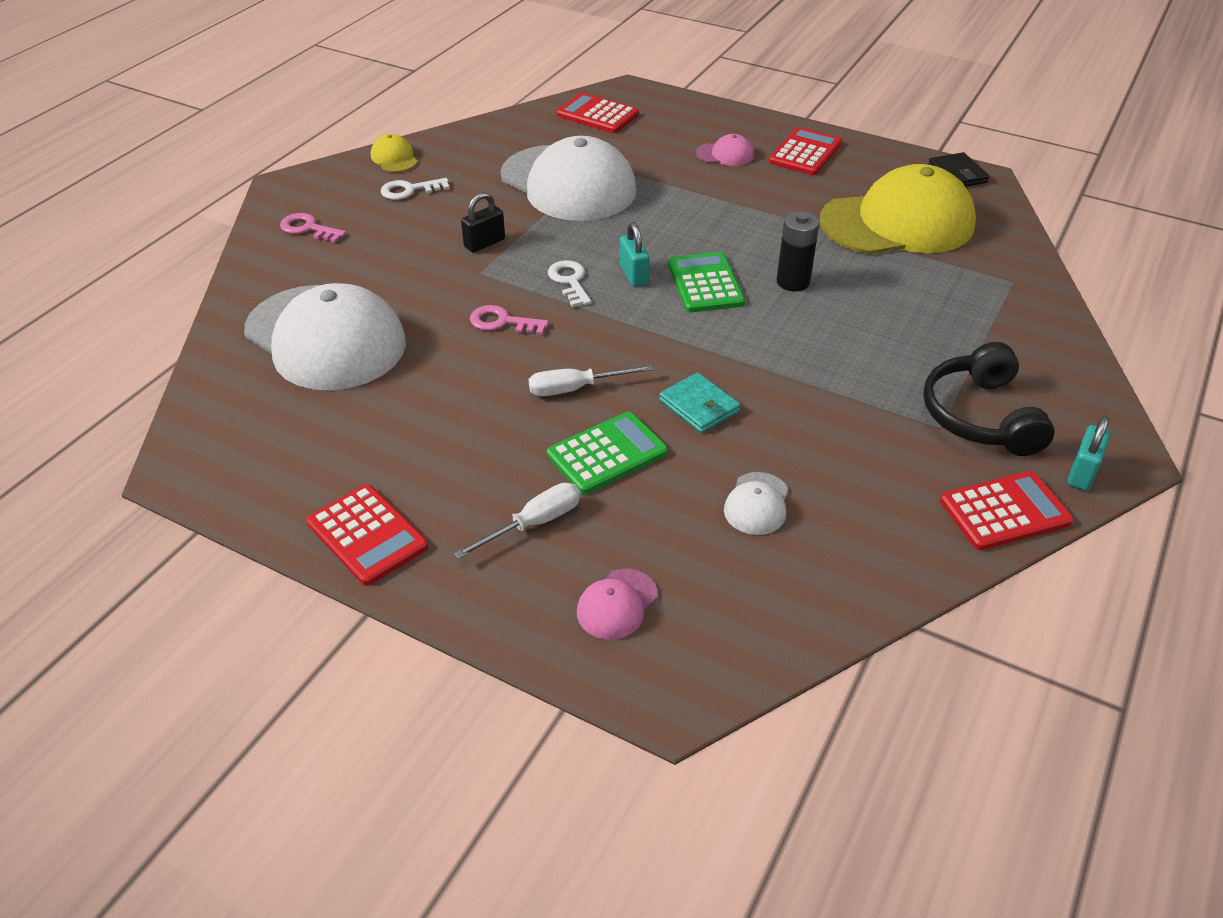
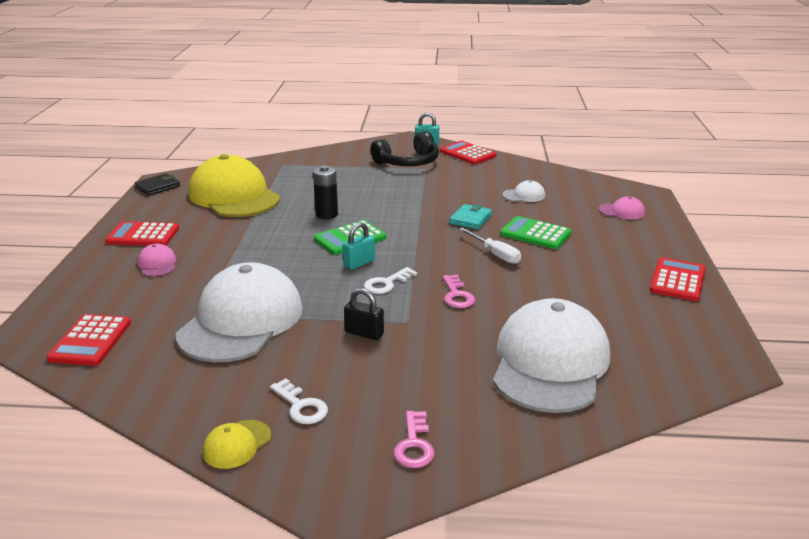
camera: 115 degrees left, 15 degrees down
(534, 523) = (606, 240): white screwdriver -> none

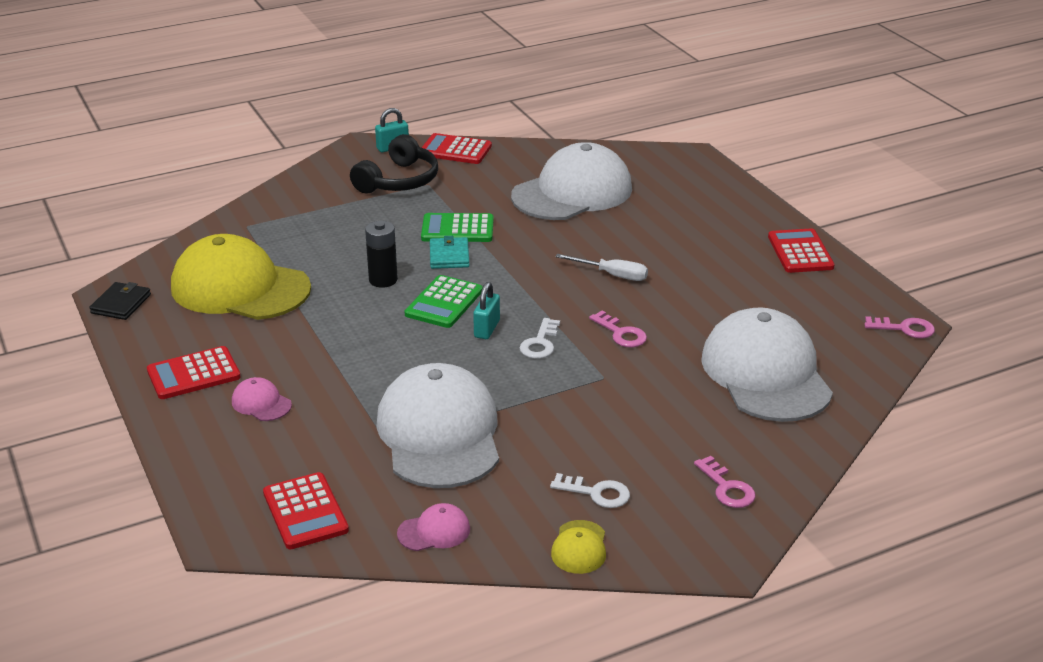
camera: 30 degrees left, 5 degrees up
(364, 333) = (576, 403): black padlock -> none
(470, 219) = (546, 239): turquoise wallet -> turquoise wallet (449, 256)
(524, 195) = (572, 192): white cap -> white cap, size x2.48
(535, 234) = (628, 238): green calculator -> green calculator (457, 229)
(622, 211) = (687, 186): pink cap -> pink cap (434, 531)
(727, 368) = (904, 328): none -> pink key

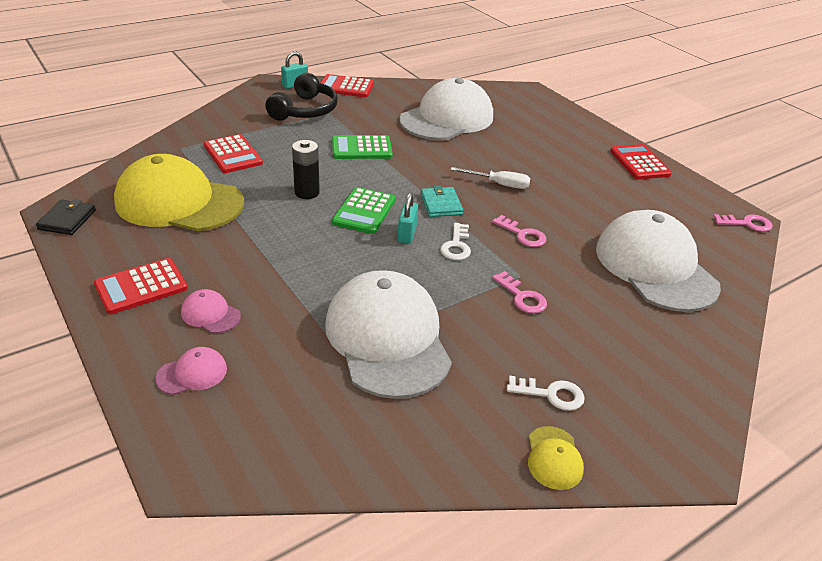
camera: 10 degrees left, 5 degrees up
(305, 511) = (270, 434): red calculator -> red calculator (233, 154)
(434, 531) = (406, 449): pink cap -> pink cap (192, 373)
(449, 256) = (359, 171): turquoise wallet -> turquoise wallet (441, 204)
(727, 488) = (666, 381): pink key -> pink key (522, 297)

